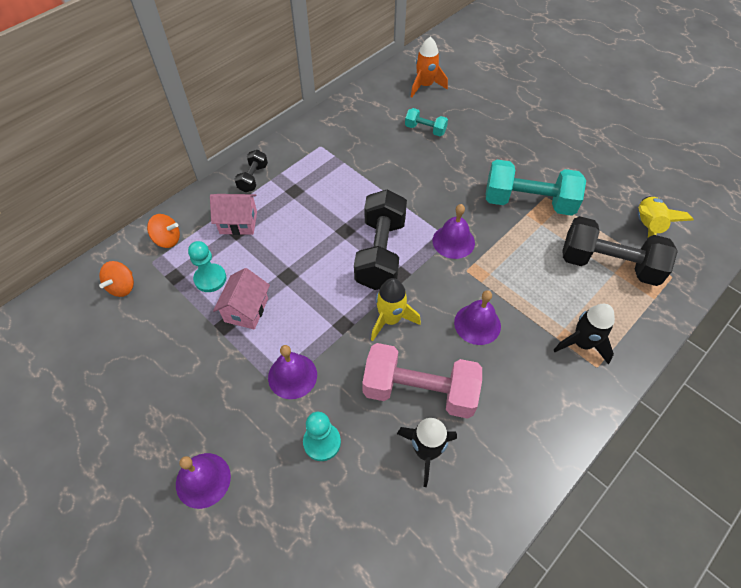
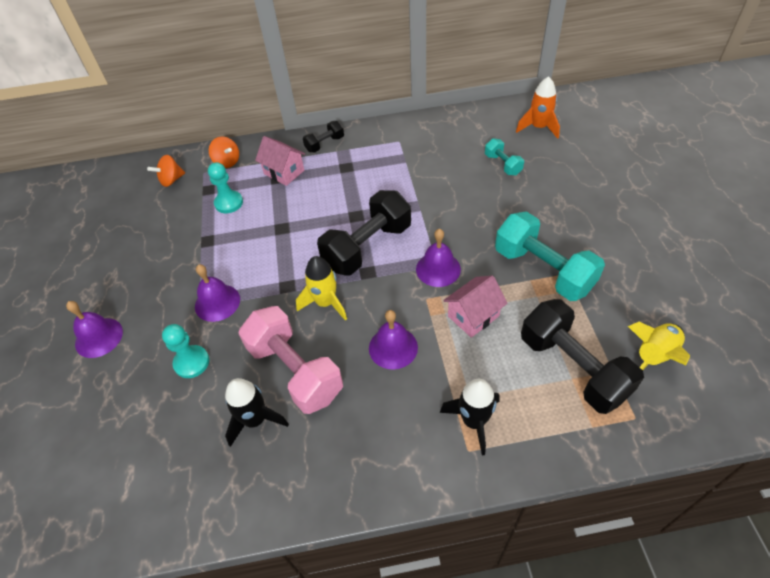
camera: 40 degrees right, 5 degrees down
(246, 310) = (231, 238): pink house -> pink house (473, 316)

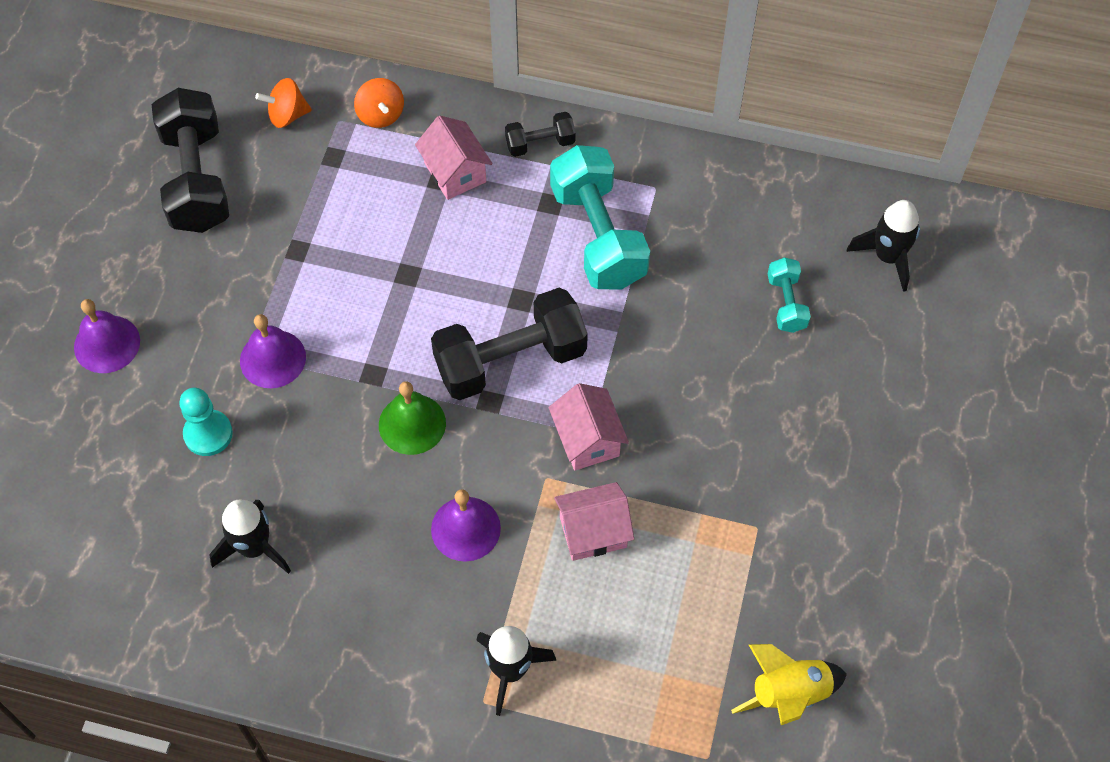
camera: 20 degrees right, 10 degrees up
(229, 203) = (352, 195): turquoise pawn -> none
(295, 371) = (329, 505): pink dumbbell -> none
(326, 303) = (412, 424): yellow rocket -> green bell
(438, 269) = (587, 440): purple bell -> pink house
(538, 128) = (888, 257): orange rocket -> black rocket
(543, 270) = (729, 507): turquoise dumbbell -> turquoise dumbbell (598, 235)
(573, 368) = (675, 661): black dumbbell -> black dumbbell (196, 179)

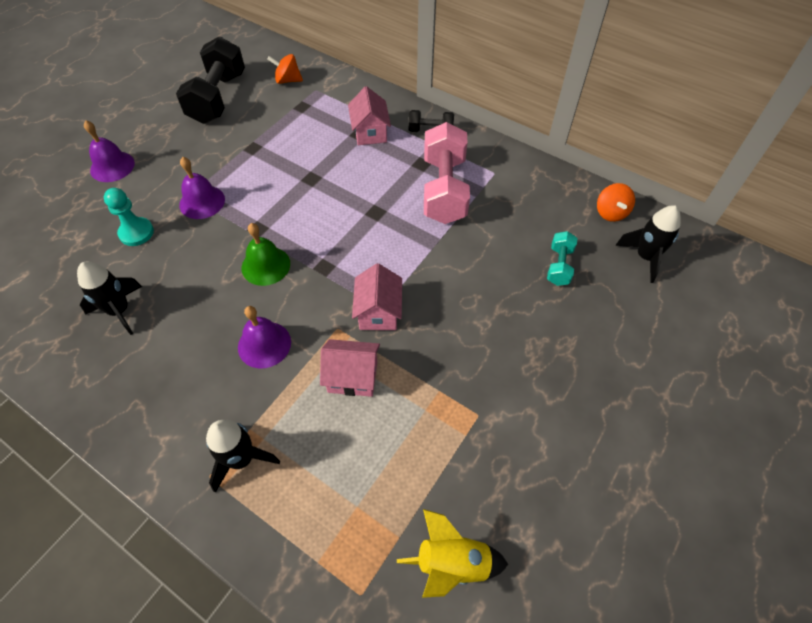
camera: 20 degrees right, 5 degrees down
(380, 115) = (341, 93): orange spinning top -> orange spinning top (610, 213)
(510, 360) = (350, 246): black dumbbell -> none
(598, 235) = (444, 190): turquoise dumbbell -> pink dumbbell

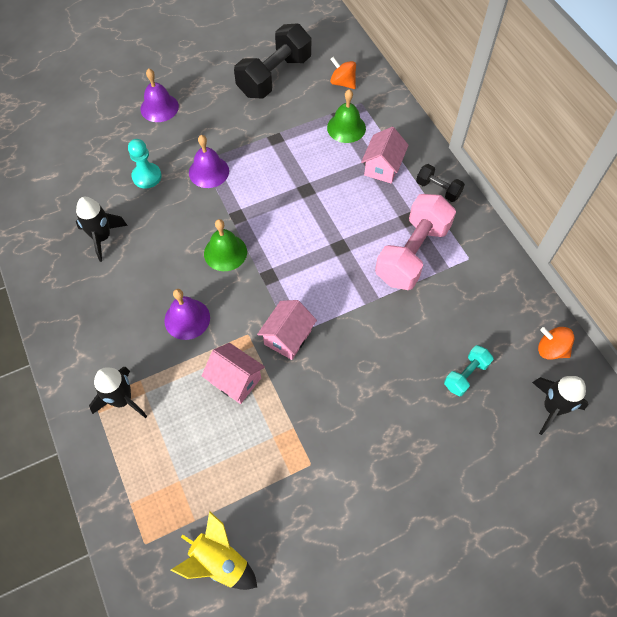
camera: 30 degrees right, 5 degrees up
(315, 114) = (346, 127): none -> green bell
(610, 213) = (551, 349): orange spinning top -> orange spinning top turned 90 degrees clockwise

